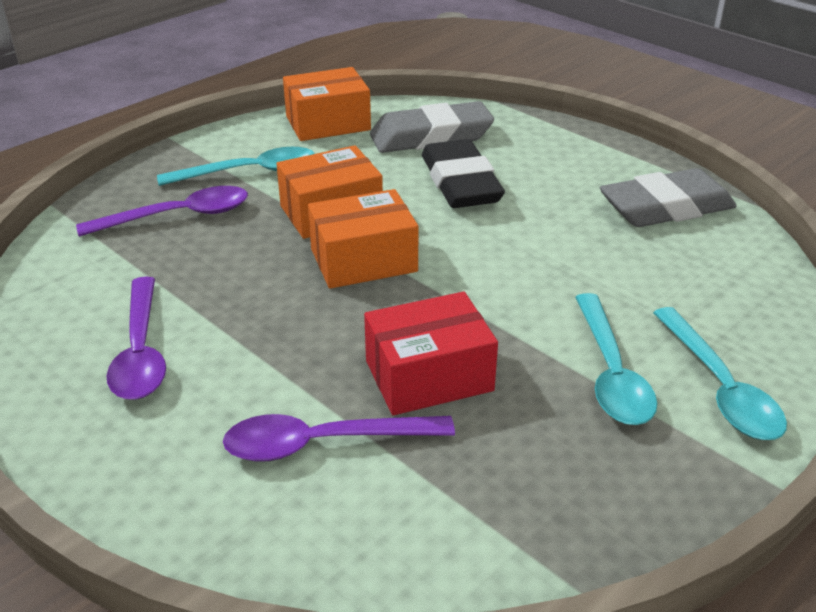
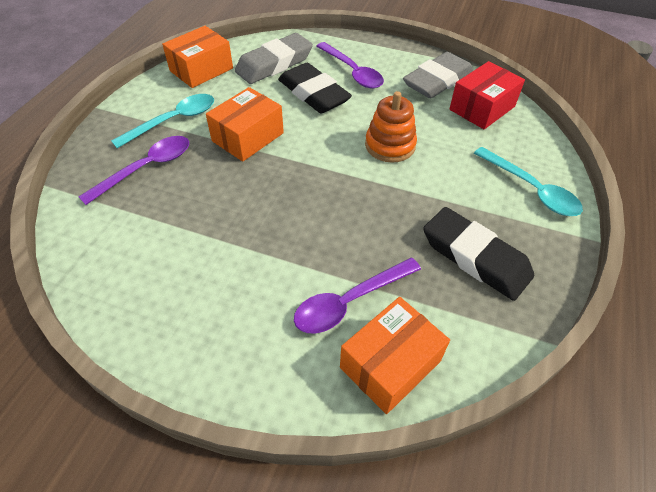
camera: 25 degrees left, 15 degrees up
(140, 351) = (191, 279): purple spoon -> purple spoon (352, 72)
(363, 260) = (291, 166): orange box -> orange box (390, 364)
(429, 375) = (380, 234): red box -> red box (482, 108)
(527, 271) = (390, 145): none -> orange stacking toy
(554, 449) = (475, 257): none -> black eraser
(611, 373) = (474, 198): turquoise spoon -> none

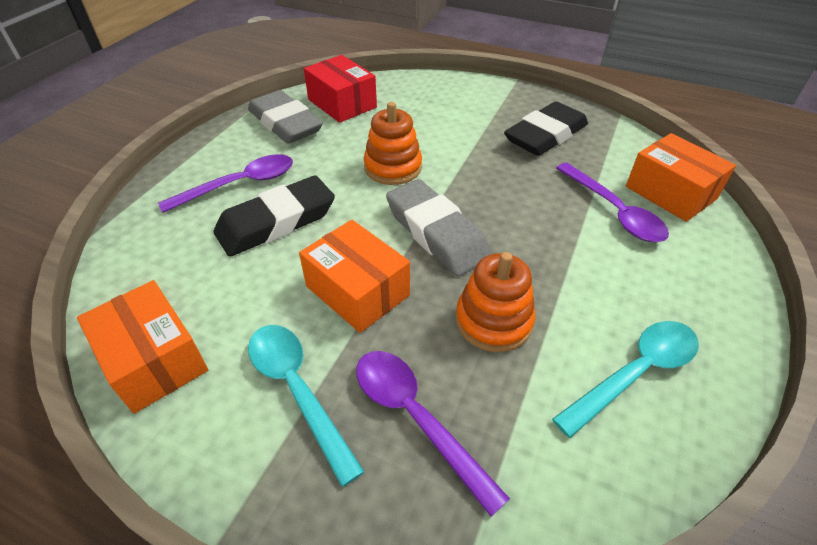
camera: 85 degrees left, 5 degrees down
(216, 205) = (493, 321): none -> orange stacking toy
(274, 64) = (184, 261): grey eraser -> grey eraser (436, 233)
(531, 189) = (461, 97): turquoise spoon -> turquoise spoon (635, 373)

